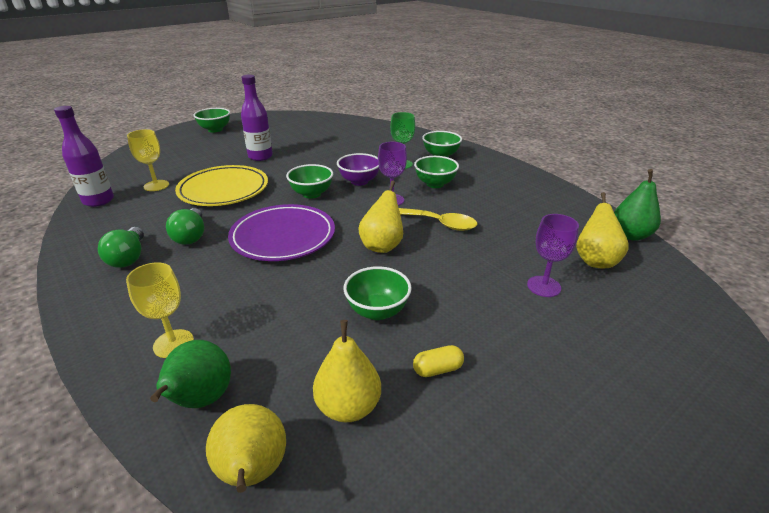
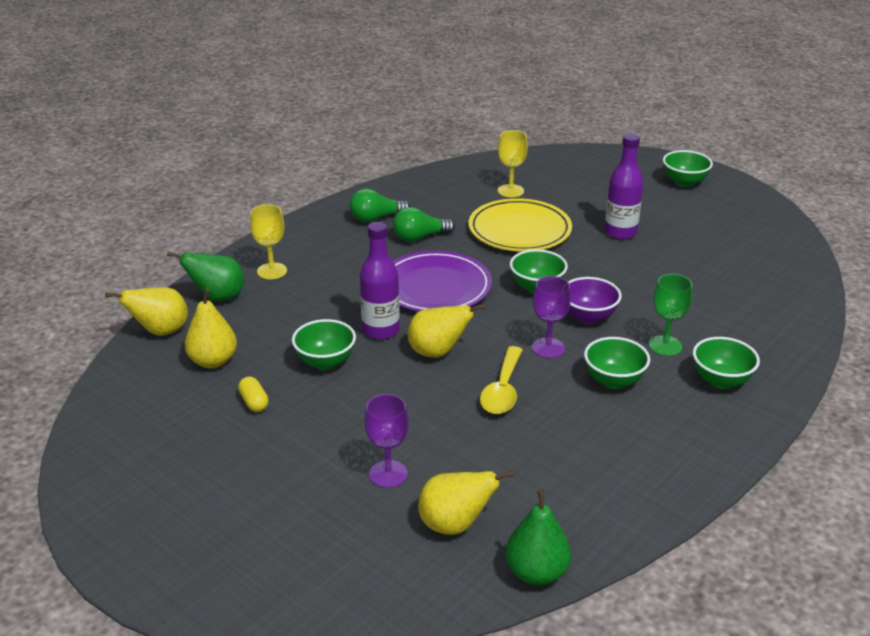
camera: 80 degrees right, 0 degrees up
(98, 201) = (466, 172): purple bottle -> purple bottle (381, 330)

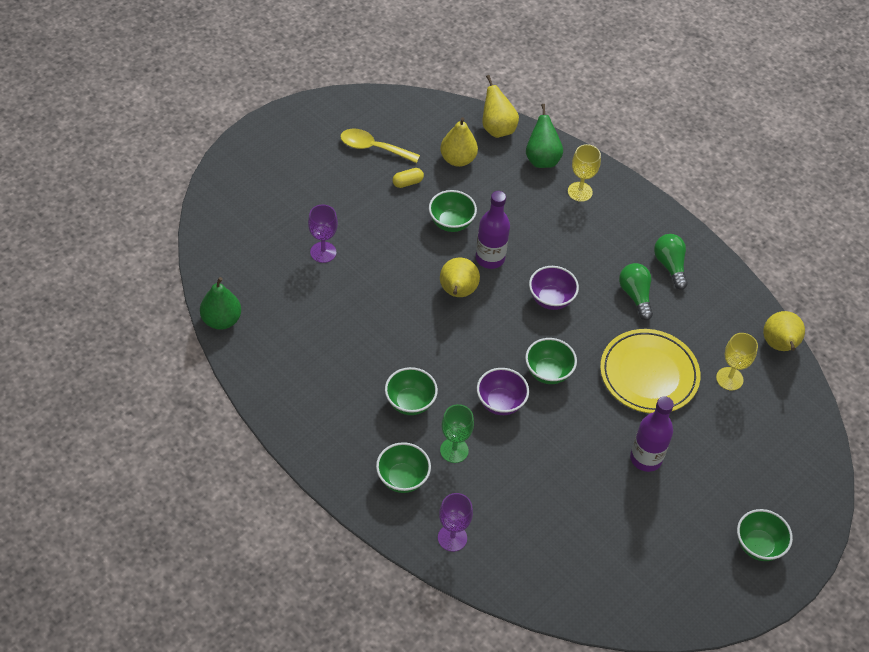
camera: 90 degrees right, 20 degrees up
(435, 287) = (551, 299): purple plate -> purple bowl
(455, 525) = (270, 283): yellow pear -> yellow pear (779, 345)
(502, 390) = (406, 327): yellow spoon -> yellow spoon (373, 148)
(548, 348) = (457, 366): purple goblet -> purple goblet (452, 538)

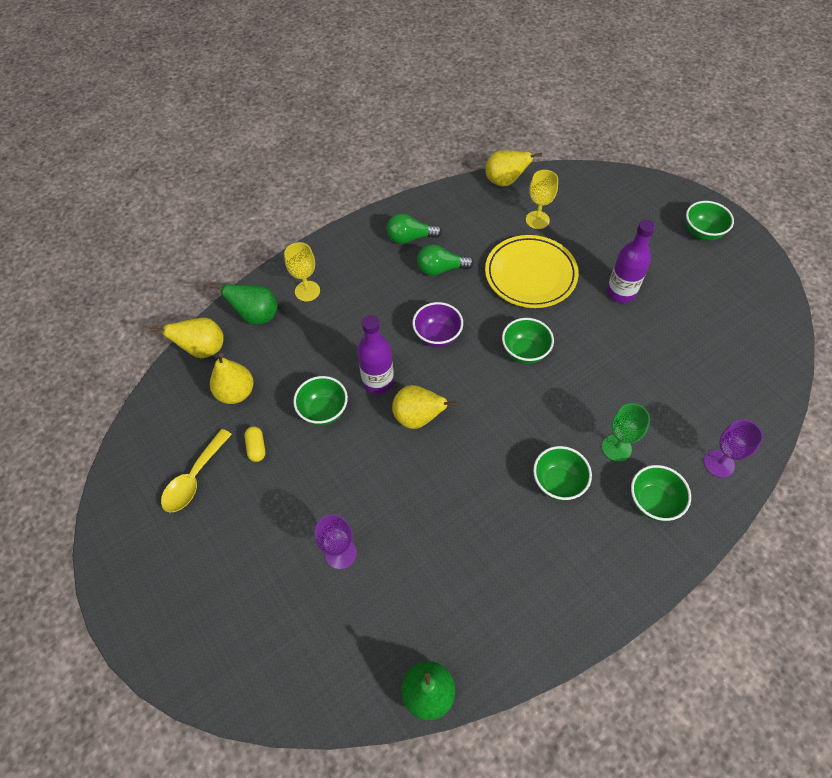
camera: 75 degrees left, 5 degrees up
(500, 403) = (559, 398): purple bowl -> none

